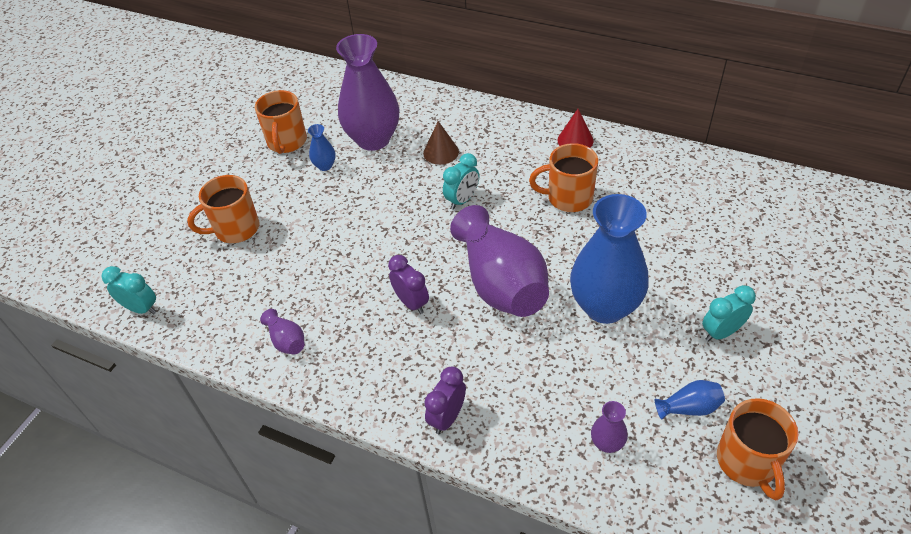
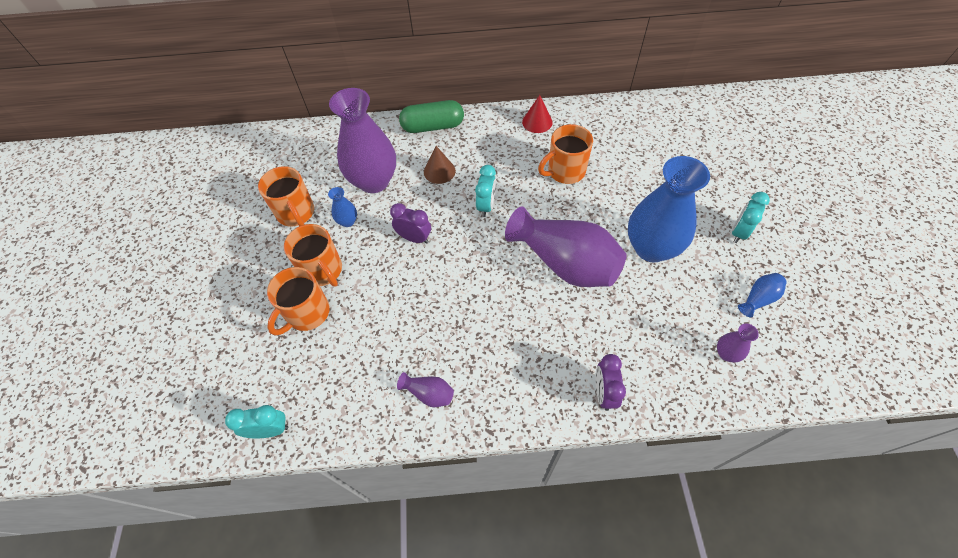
camera: 30 degrees left, 10 degrees up
(411, 303) = (508, 311): purple clock -> purple clock (414, 238)
(465, 109) = (433, 126): none -> green capsule
(747, 462) = (819, 320): orange mug -> orange mug (323, 271)

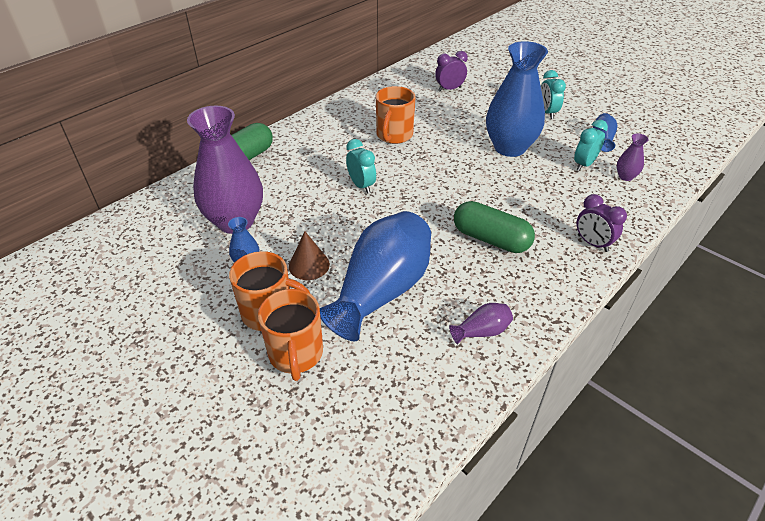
camera: 45 degrees left, 15 degrees down
(270, 430) = (380, 470): turquoise clock -> turquoise clock (584, 164)
(296, 213) = (181, 288): orange mug -> none
(402, 308) = (381, 291): none -> blue vase
(414, 238) = (328, 239): purple clock -> purple clock (449, 89)
(439, 171) = (290, 184): brown cone -> brown cone (309, 265)
(526, 325) = (491, 239): none -> green capsule
(537, 122) = (332, 117): red cone -> none
(565, 263) = (467, 187): purple vase -> none

